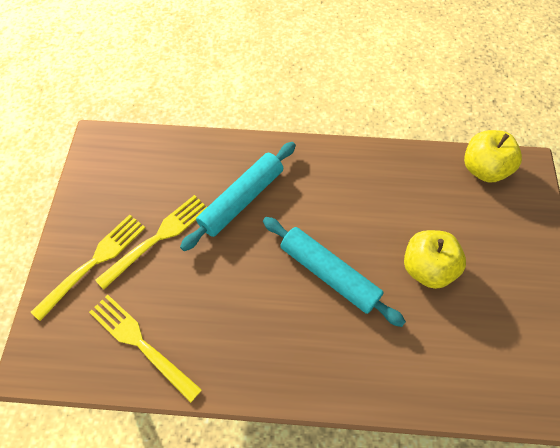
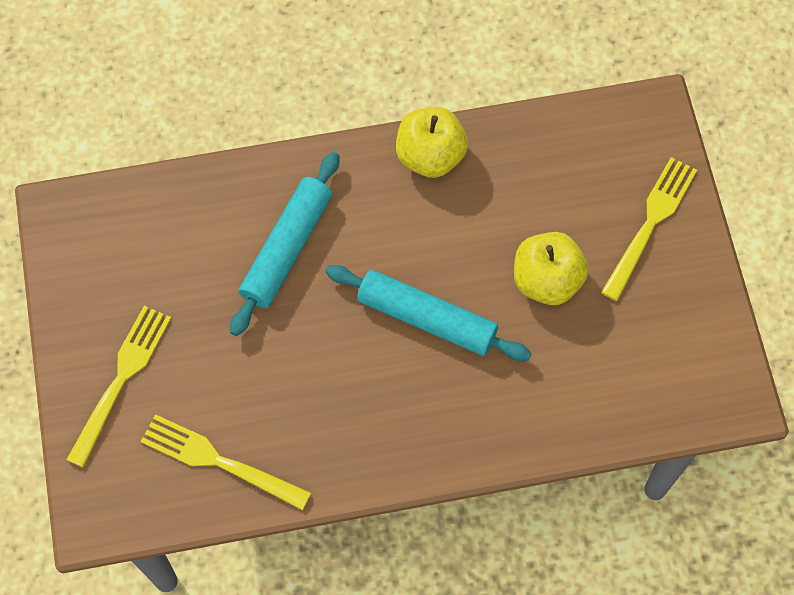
camera: 15 degrees left, 5 degrees up
(157, 238) = (192, 328): yellow fork -> yellow fork (650, 224)
(483, 169) = (597, 127): yellow apple -> yellow apple (430, 156)

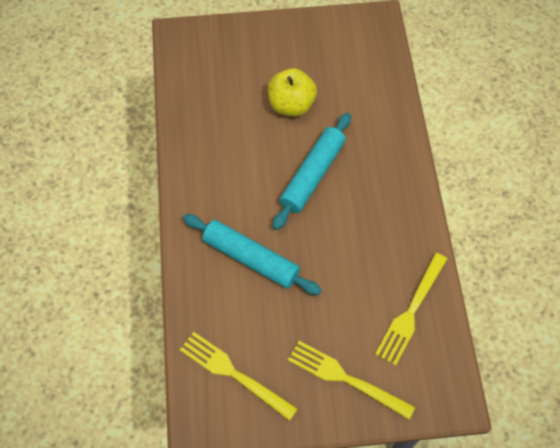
camera: 85 degrees left, 5 degrees down
(430, 156) = (190, 163): yellow apple -> none
(650, 224) = (257, 47): yellow fork -> yellow fork (234, 374)

